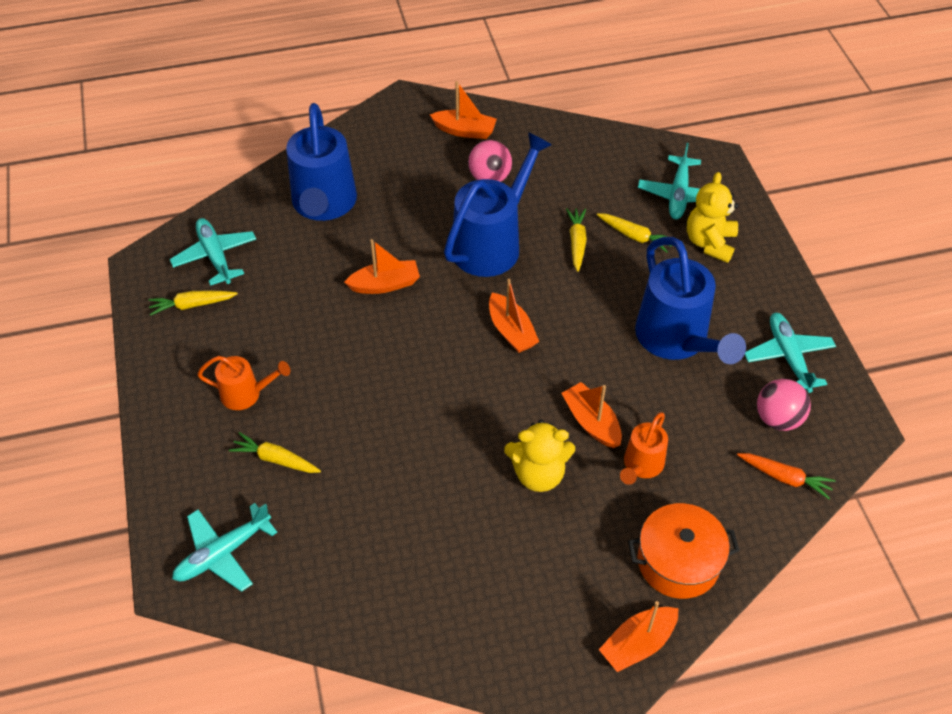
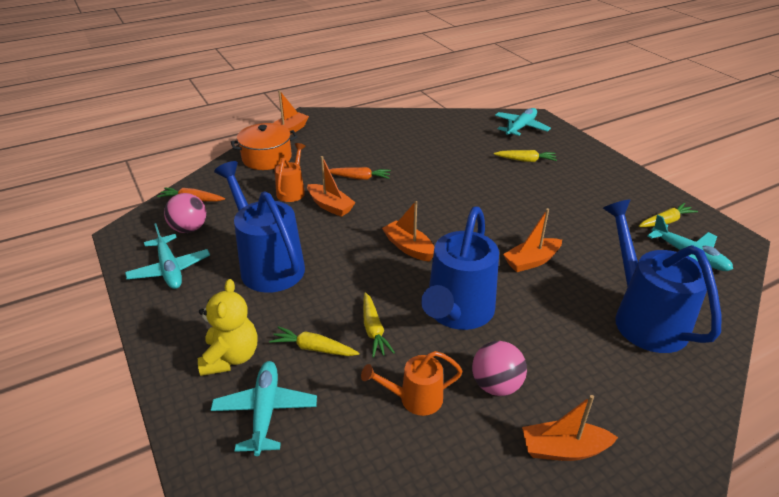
camera: 165 degrees right, 15 degrees down
(247, 394) = (572, 183): orange watering can -> orange watering can (414, 399)
(538, 474) = (359, 178): yellow teddy bear -> orange carrot

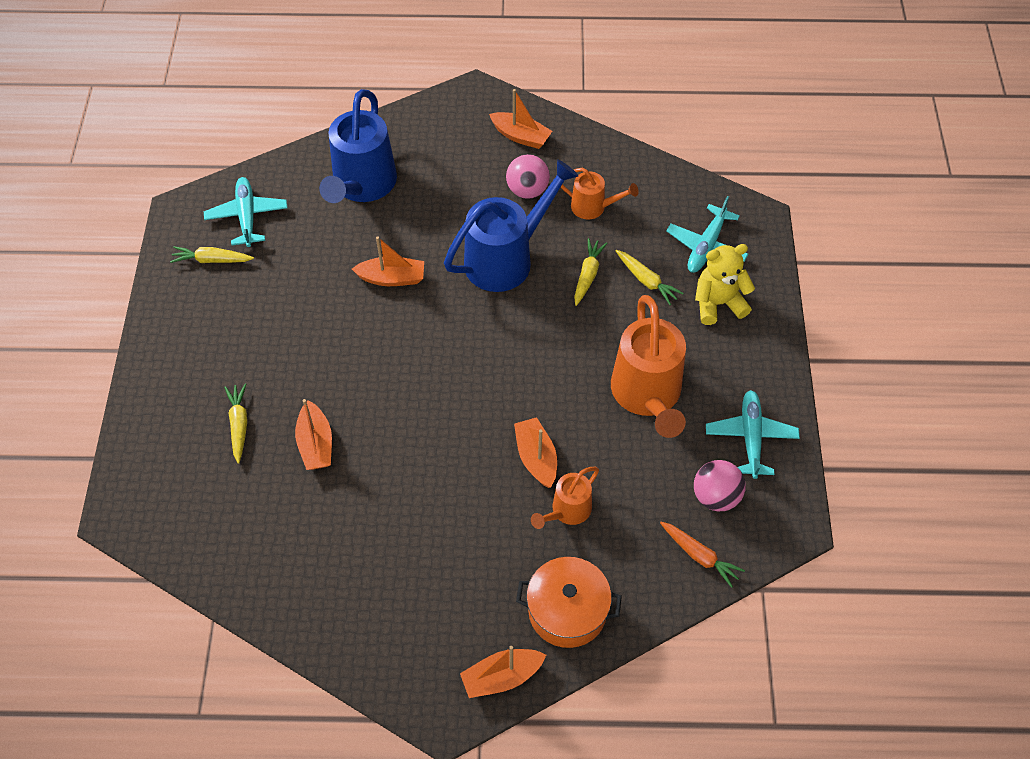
camera: 150 degrees left, 20 degrees up
(231, 357) = (718, 303): yellow teddy bear -> yellow teddy bear turned 45 degrees clockwise
(267, 264) = (648, 396): blue watering can -> orange watering can
(359, 178) = (469, 496): orange carrot -> none
(409, 247) = (493, 350): orange boat -> orange boat (315, 444)
(521, 127) = (166, 500): turquoise plane -> none
(525, 160) = (239, 425): yellow carrot -> yellow carrot turned 45 degrees clockwise

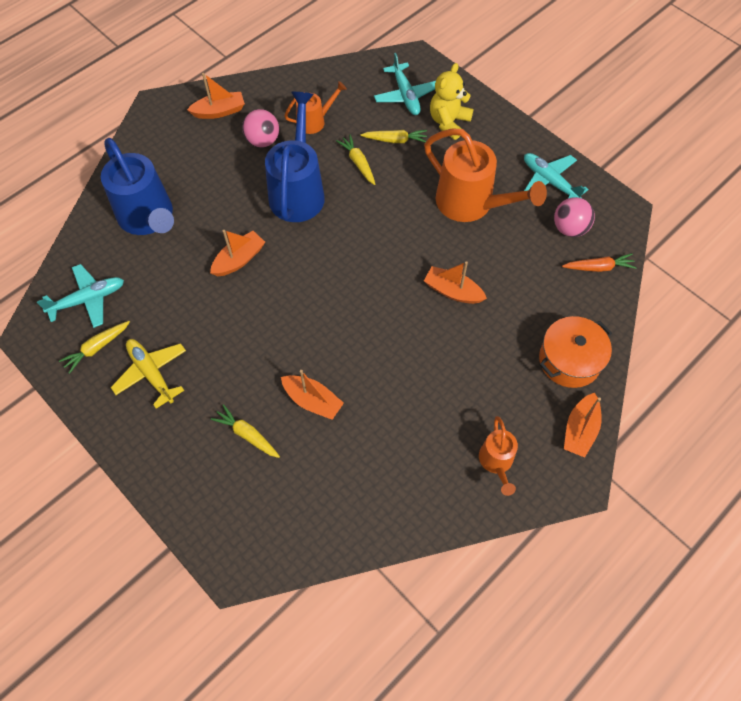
camera: 45 degrees left, 5 degrees up
(227, 314) = (151, 373): none -> yellow plane
(247, 216) = (88, 299): turquoise plane -> turquoise plane turned 120 degrees clockwise
(567, 511) = (505, 306): orange watering can -> orange watering can (496, 463)

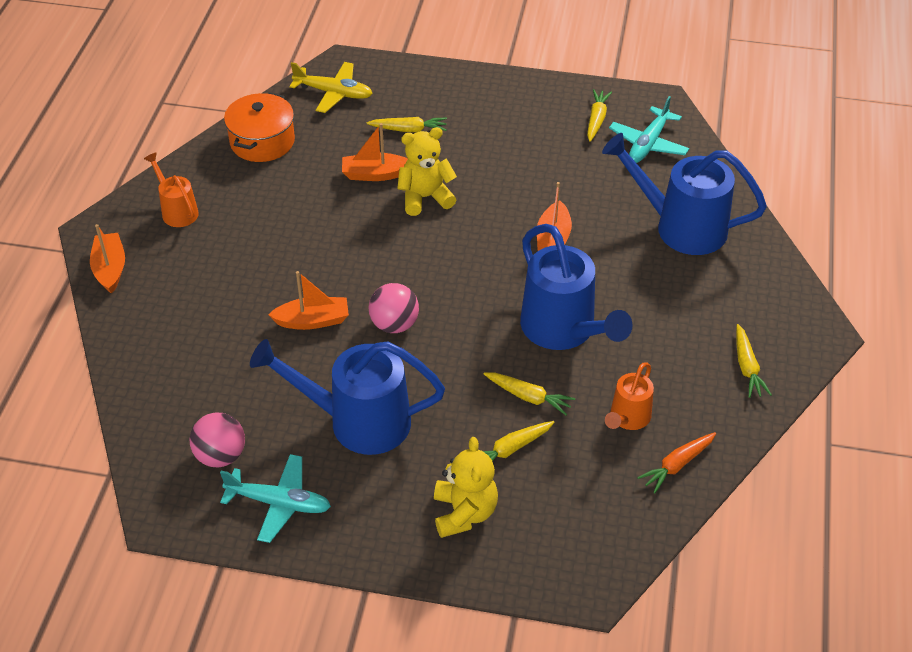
camera: 145 degrees right, 15 degrees down
(151, 373) = (531, 127): yellow plane -> yellow plane (334, 93)
(219, 111) = (747, 367): orange boat -> yellow carrot
(262, 141) = (660, 361): pink ball -> pink ball (394, 324)
(294, 352) = (425, 197): none -> yellow teddy bear
(405, 95) = (551, 519): turquoise plane -> none
(472, 204) = (357, 421): orange watering can -> blue watering can
(569, 360) = (149, 320): orange pot -> orange pot (262, 141)
(598, 267) = (162, 428): orange carrot -> orange carrot (677, 465)

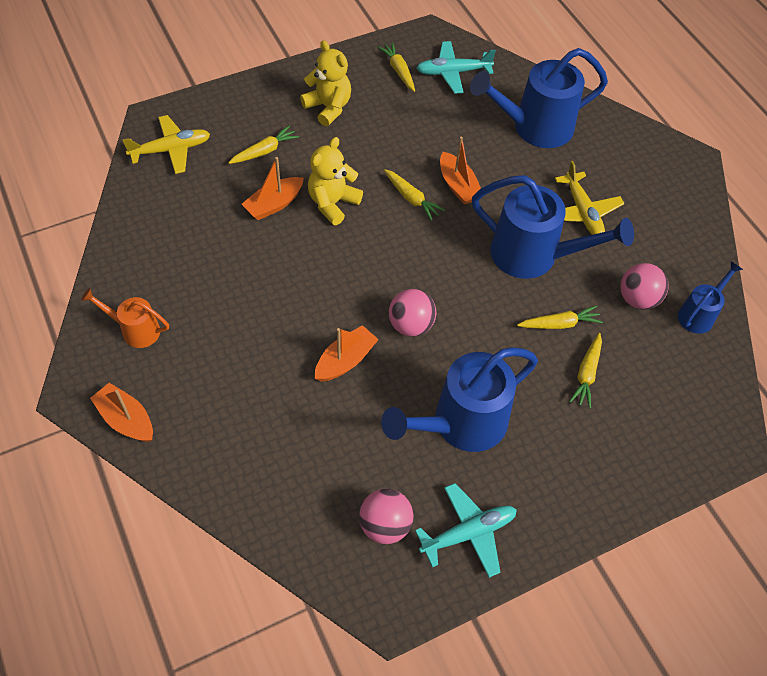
camera: 40 degrees left, 10 degrees up
(262, 141) = (150, 225): orange pot -> none
(464, 513) = (603, 446): yellow teddy bear -> yellow teddy bear (328, 107)
(627, 419) = (637, 299): orange watering can -> pink ball
(648, 144) = (452, 72): turquoise plane -> turquoise plane turned 90 degrees clockwise
(651, 320) = (582, 212): none -> yellow plane
(677, 465) = (699, 314): orange carrot -> blue watering can
(747, 367) = (672, 212): yellow carrot -> yellow carrot (411, 198)

